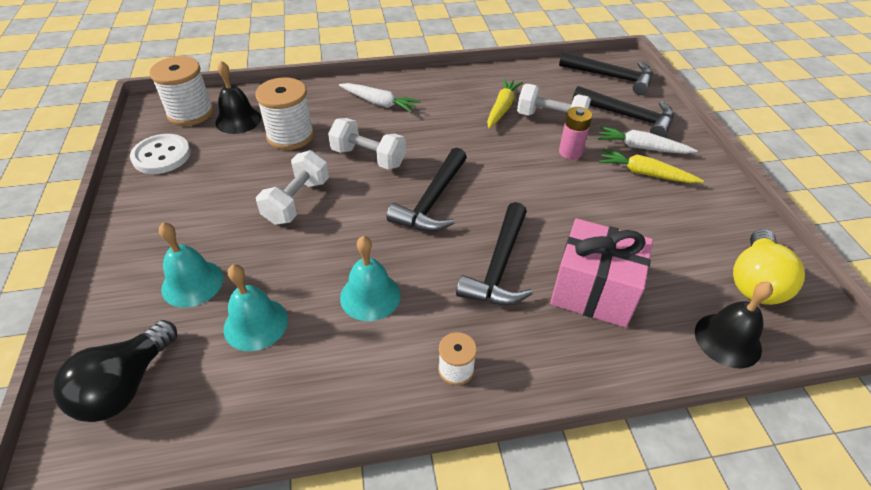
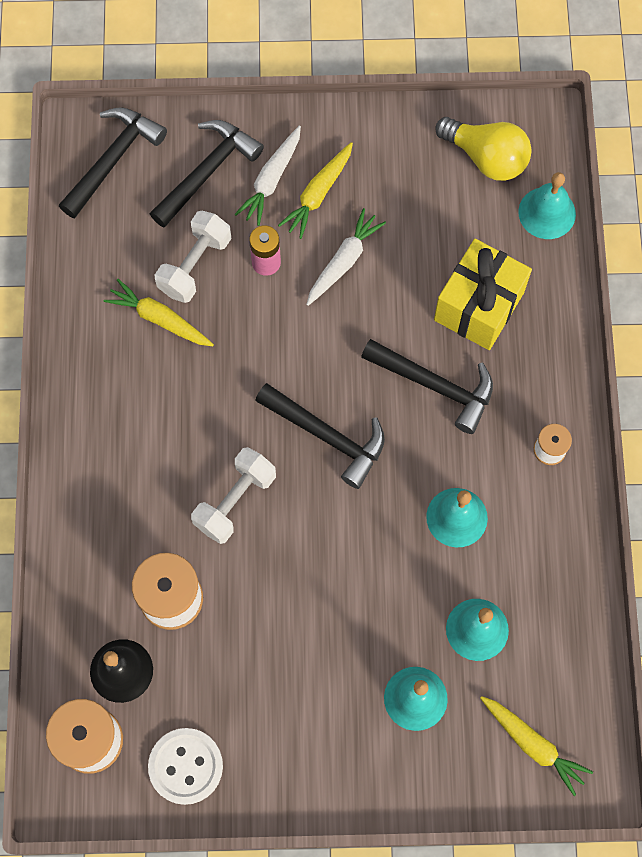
camera: 80 degrees left, 25 degrees up
(126, 386) = (533, 744): black light bulb -> yellow carrot
(297, 201) = (303, 589): white dumbbell -> none
(379, 103) = (116, 476): white carrot -> white carrot (344, 261)
(593, 291) = (479, 306): pink gift -> yellow gift
(727, 340) = (547, 213): black bell -> turquoise bell

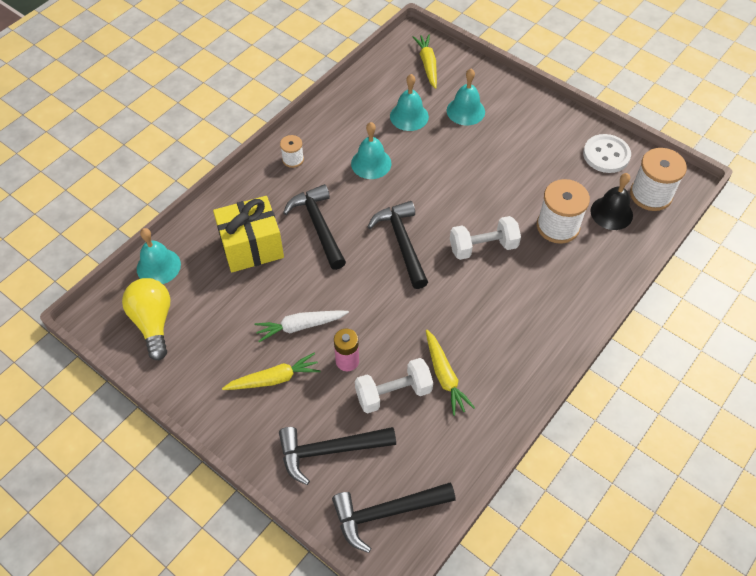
camera: 140 degrees left, 15 degrees down
(271, 180) = (294, 411): white carrot -> none

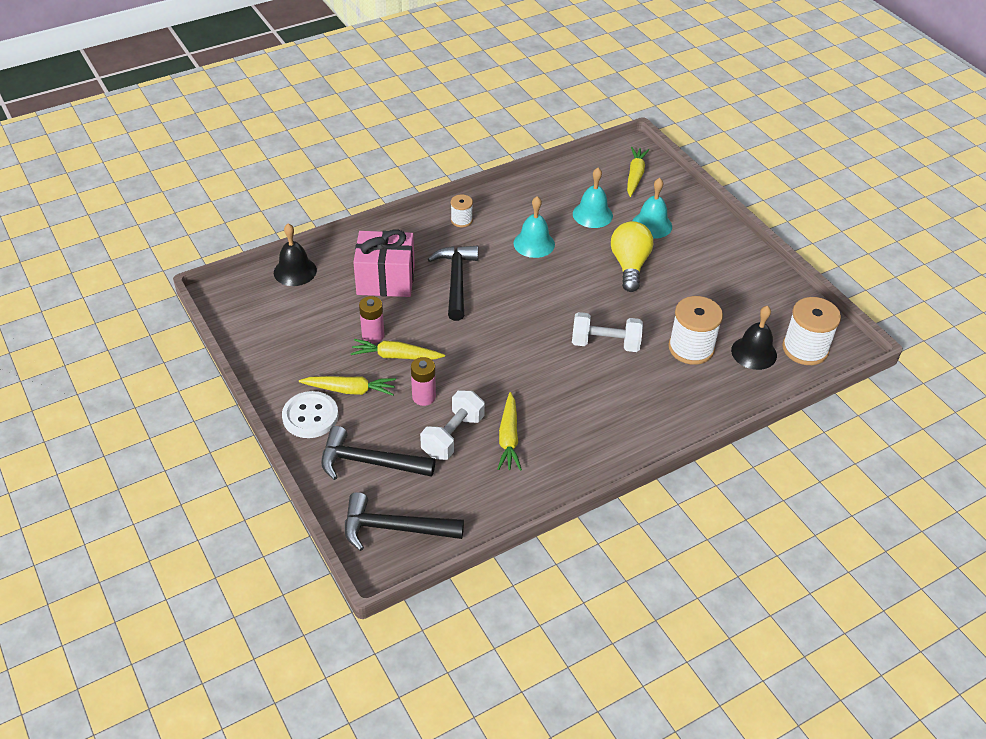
camera: 20 degrees right, 10 degrees down
(153, 322) = (267, 313): yellow light bulb -> yellow light bulb (629, 265)
(158, 266) = (295, 271): turquoise bell -> black bell
(251, 247) = (385, 280): yellow gift -> pink gift
(268, 311) = (373, 335): none -> pink battery
(300, 326) = (395, 356): white carrot -> yellow carrot
(393, 393) = (452, 436): white dumbbell -> white dumbbell turned 60 degrees counterclockwise
(402, 243) = (528, 317): black hammer -> none
(606, 155) = (777, 301): white button -> white button (310, 416)

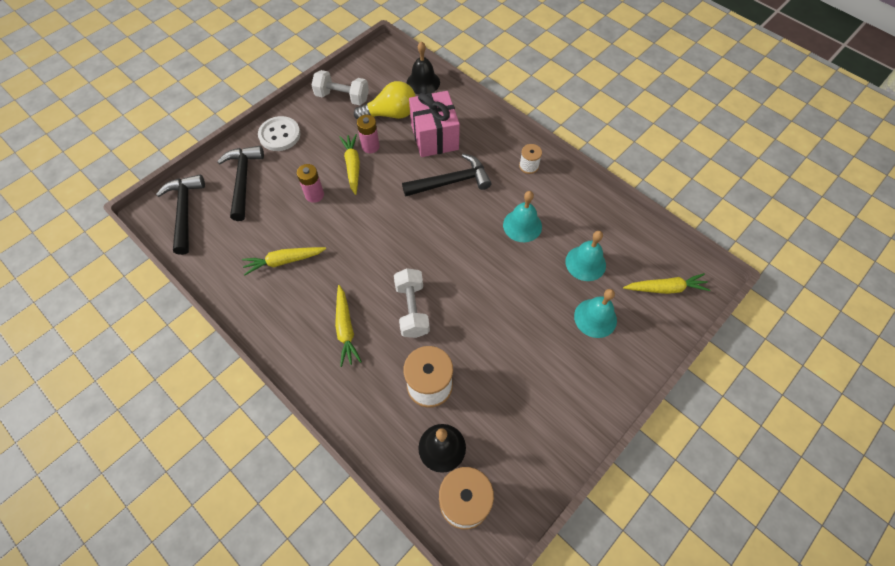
camera: 75 degrees right, 15 degrees up
(350, 390) = (310, 149): yellow carrot -> yellow carrot (346, 329)
(452, 436) = (278, 223): white dumbbell -> white dumbbell (342, 97)
(629, 265) = (525, 309): yellow light bulb -> yellow light bulb (391, 114)

